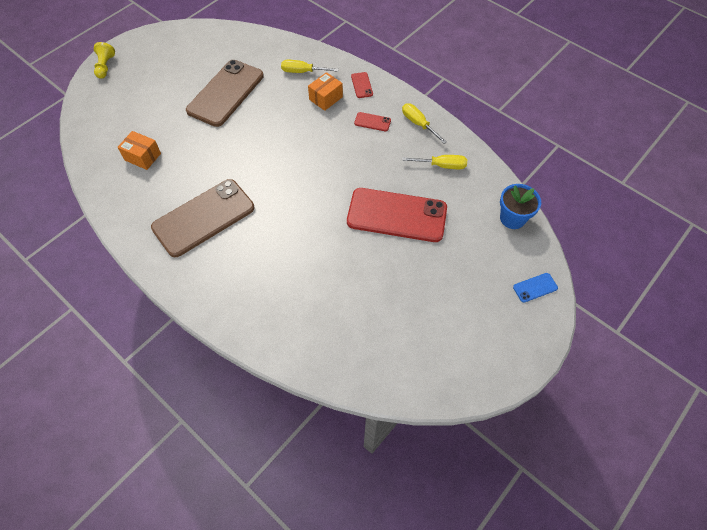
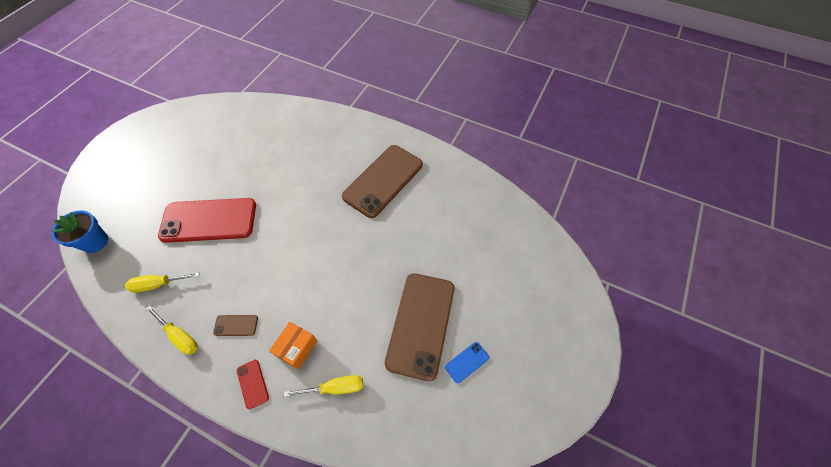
camera: 165 degrees right, 0 degrees up
(105, 66) = (585, 329): yellow pawn -> none
(143, 157) = (468, 223): orange box -> none
(372, 122) = (236, 325): red phone -> brown phone
(535, 287) = (93, 185): blue phone -> blue phone (467, 362)

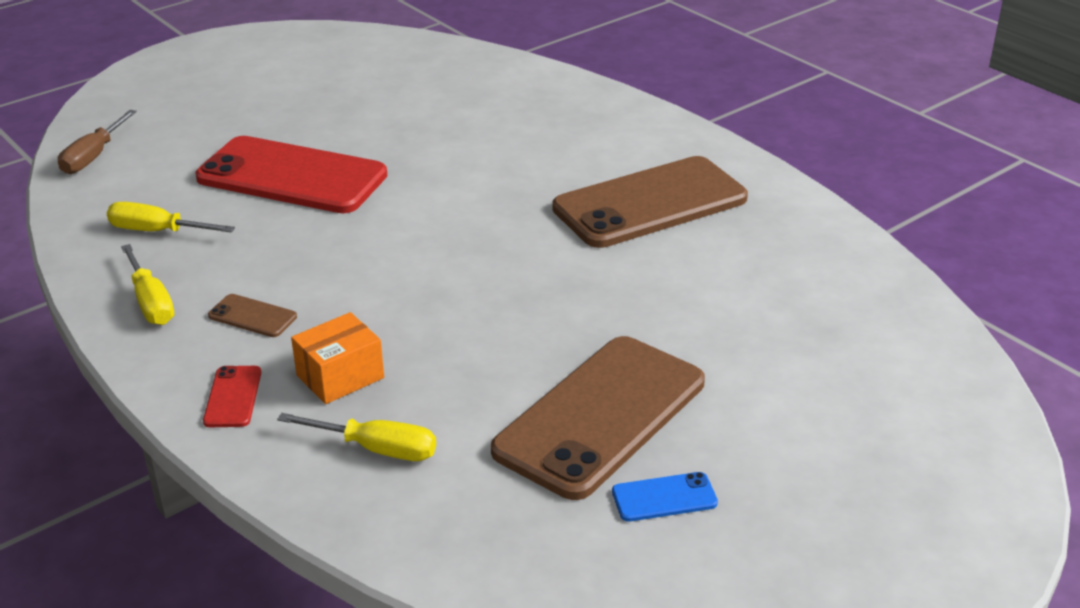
camera: 25 degrees right, 25 degrees down
(95, 242) = (93, 156): blue flower pot -> brown screwdriver

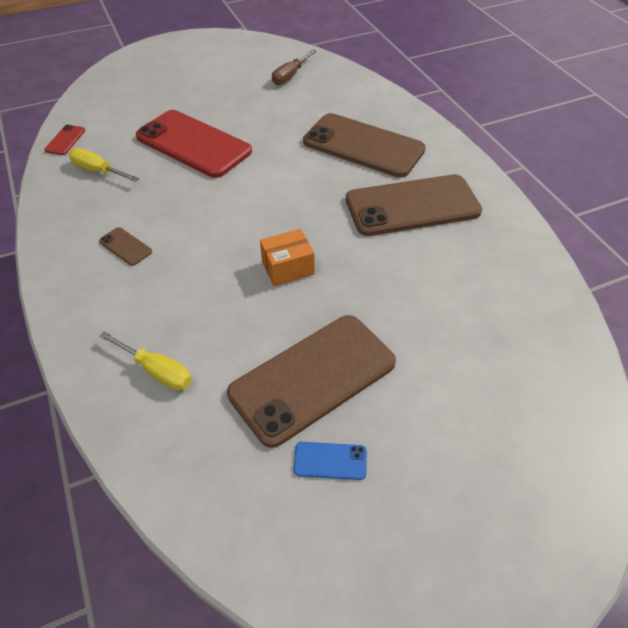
camera: 15 degrees right, 15 degrees up
(93, 156) = (86, 109): brown screwdriver -> brown screwdriver (290, 76)
(150, 302) = (71, 223): yellow screwdriver -> none
(233, 397) = (87, 307): red phone -> red phone (65, 140)
(340, 376) = (158, 306): orange box -> orange box (288, 268)
(549, 143) = (363, 146): none -> brown phone

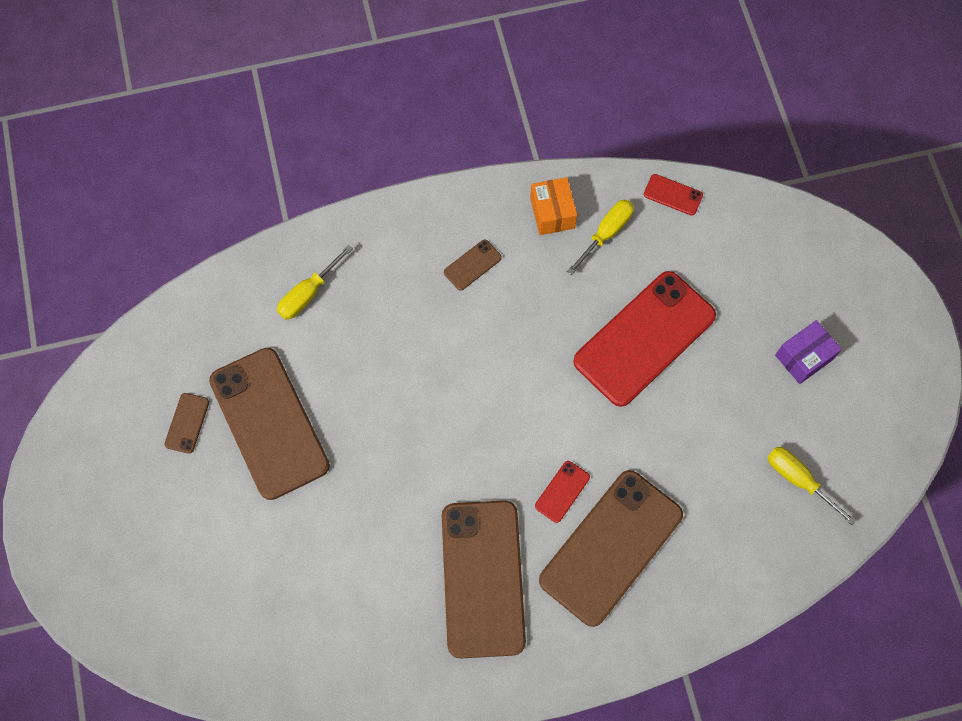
camera: 100 degrees right, 20 degrees up
(202, 78) = (804, 357): none -> purple box
(288, 268) = (409, 421): orange box -> orange box (552, 213)
(290, 76) = (799, 480): brown screwdriver -> yellow screwdriver
(328, 172) = (562, 491): none -> red phone
(330, 461) = (187, 423): blue phone -> brown phone

